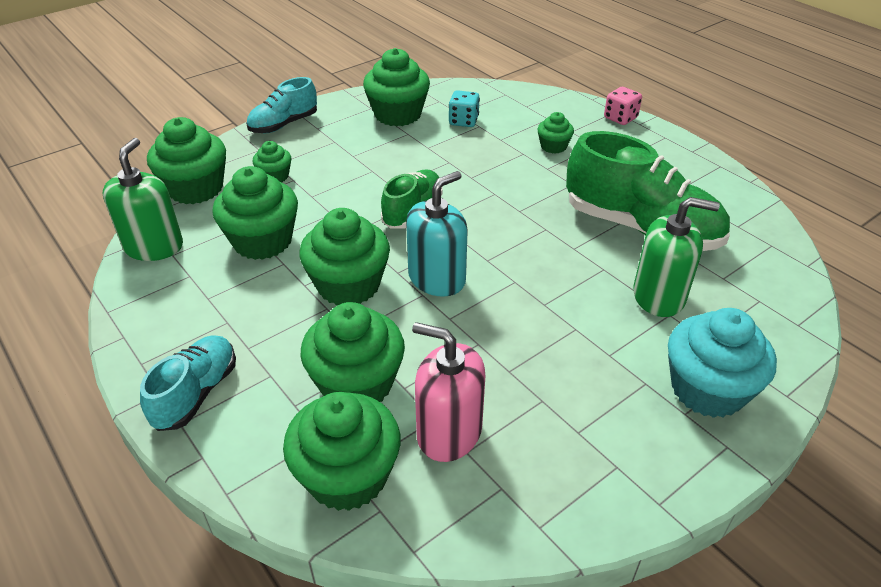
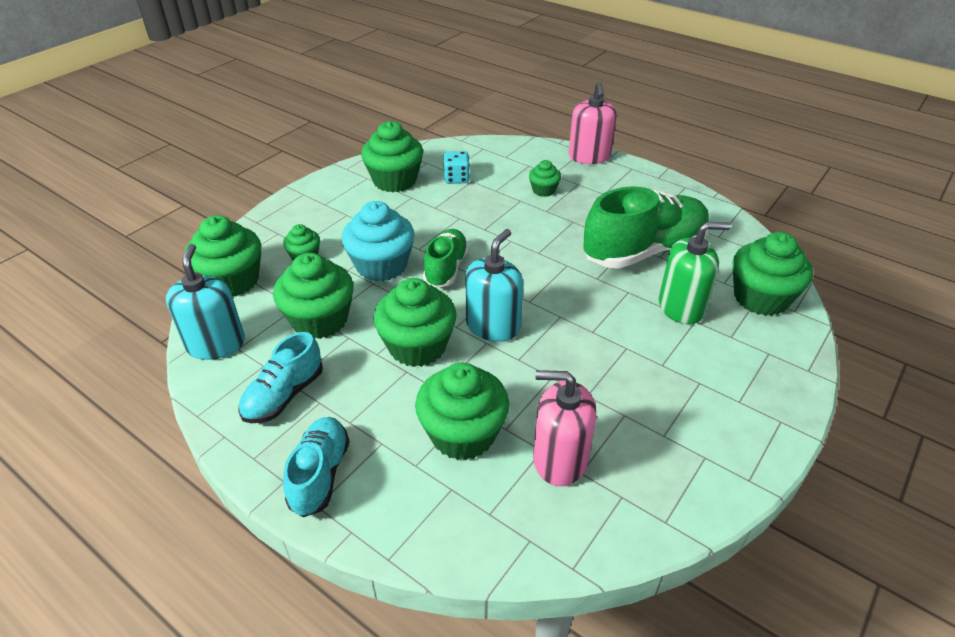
camera: 15 degrees left, 0 degrees up
(154, 247) = (216, 344): green soap dispenser -> turquoise soap dispenser
(284, 124) = (291, 205): turquoise shoe -> turquoise shoe (284, 395)
(347, 476) = (489, 517): green cupcake -> green cupcake (761, 298)
(620, 118) = (589, 156): pink dice -> pink soap dispenser
(641, 228) = (644, 251): green shoe -> green shoe turned 45 degrees counterclockwise
(707, 389) = (748, 378): turquoise cupcake -> turquoise cupcake (381, 265)

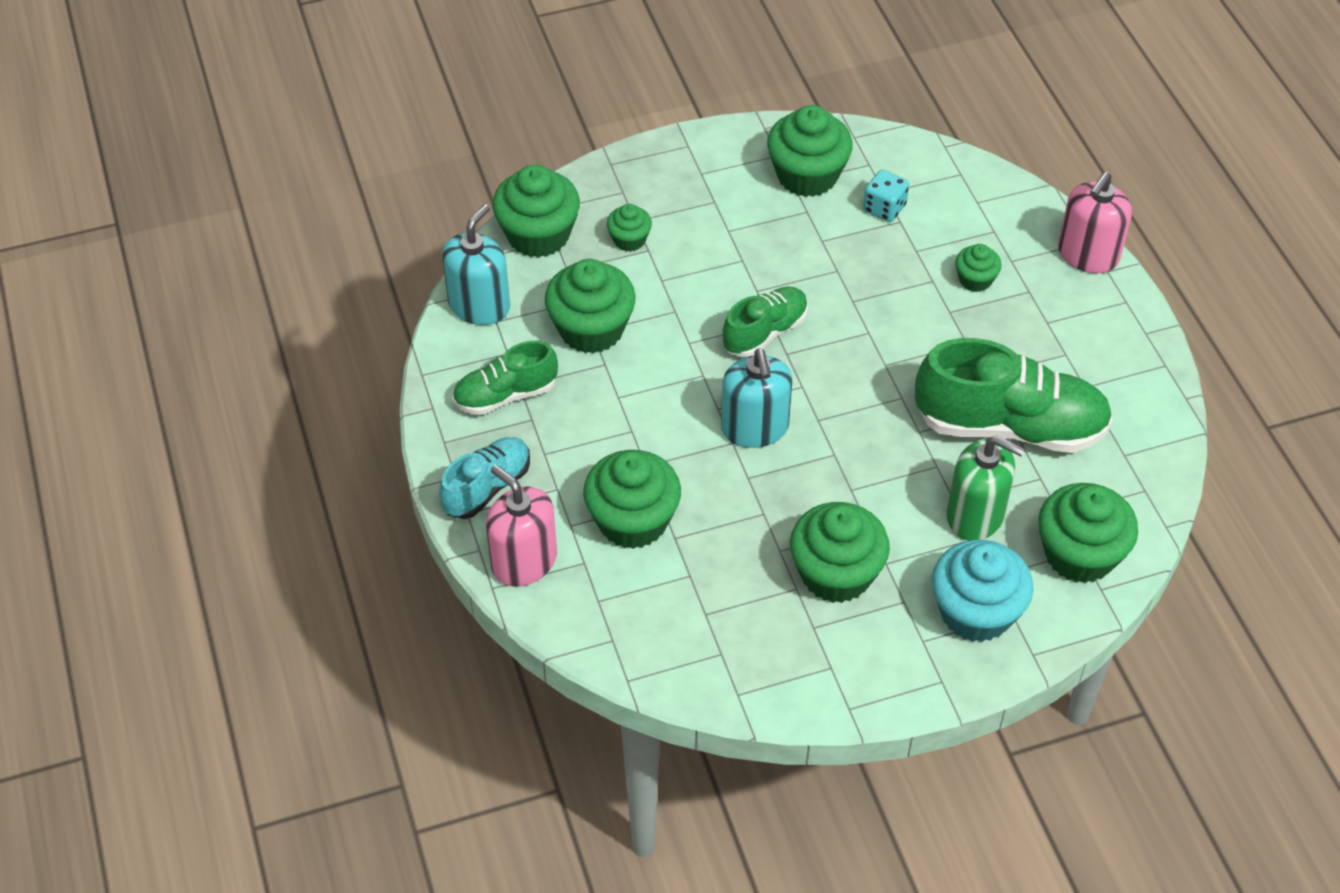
camera: 35 degrees right, 10 degrees up
(284, 395) = (505, 395): turquoise shoe -> green shoe
(381, 265) = (700, 293): turquoise cupcake -> turquoise cupcake (975, 612)
(417, 346) = (662, 410): green cupcake -> green cupcake (836, 574)
(493, 326) = (754, 428): turquoise soap dispenser -> turquoise soap dispenser turned 105 degrees clockwise
(559, 459) = (697, 592): pink soap dispenser -> pink soap dispenser (524, 561)

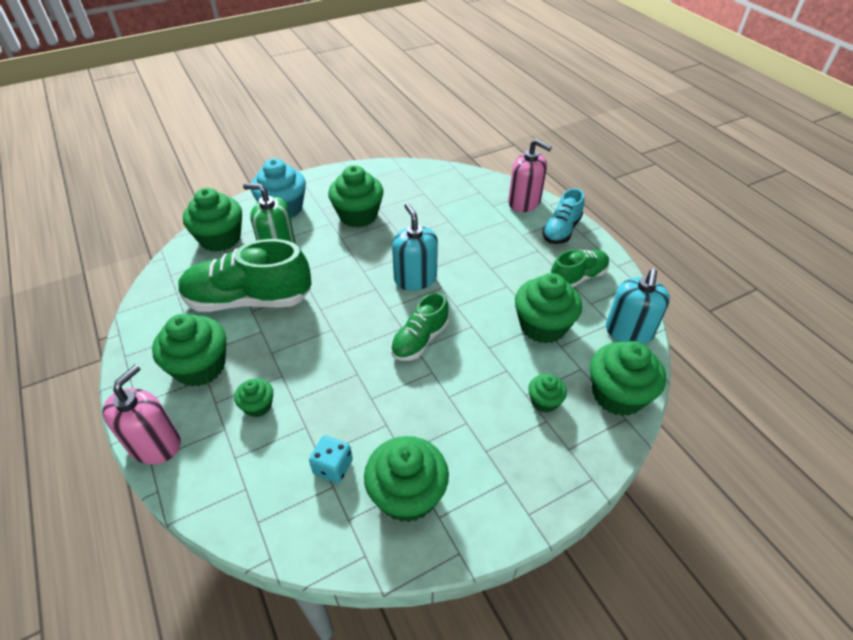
camera: 170 degrees right, 5 degrees down
(633, 520) = (474, 225): green cupcake -> green cupcake (200, 367)

